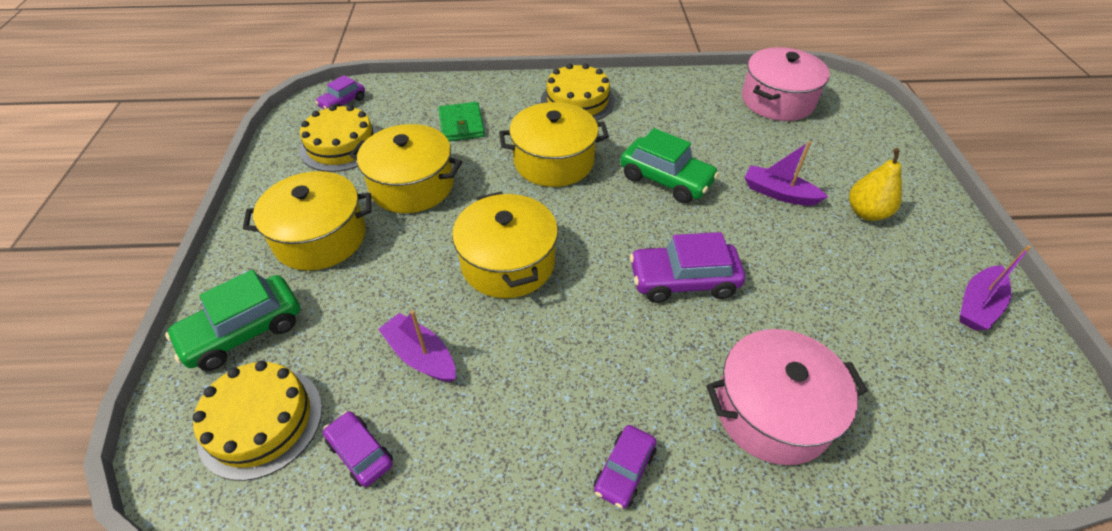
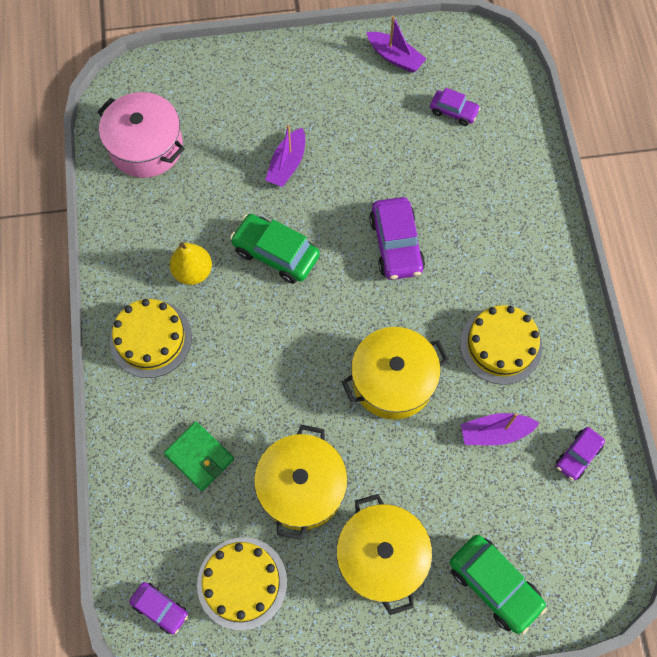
camera: 95 degrees left, 20 degrees up
(261, 421) = (568, 536): yellow cake -> yellow cake (501, 345)
(421, 356) = (495, 432): purple boat -> purple boat turned 45 degrees clockwise
(461, 125) = (199, 457): green wallet -> green wallet turned 60 degrees clockwise
(554, 161) = (255, 354): yellow pot -> none
(624, 471) = (558, 286): purple car -> purple car (453, 111)
(666, 179) = (275, 253): green car -> green car turned 90 degrees counterclockwise
(772, 411) = (501, 197): pink pot -> none
(866, 212) = (306, 104): yellow pear -> yellow pear (193, 271)

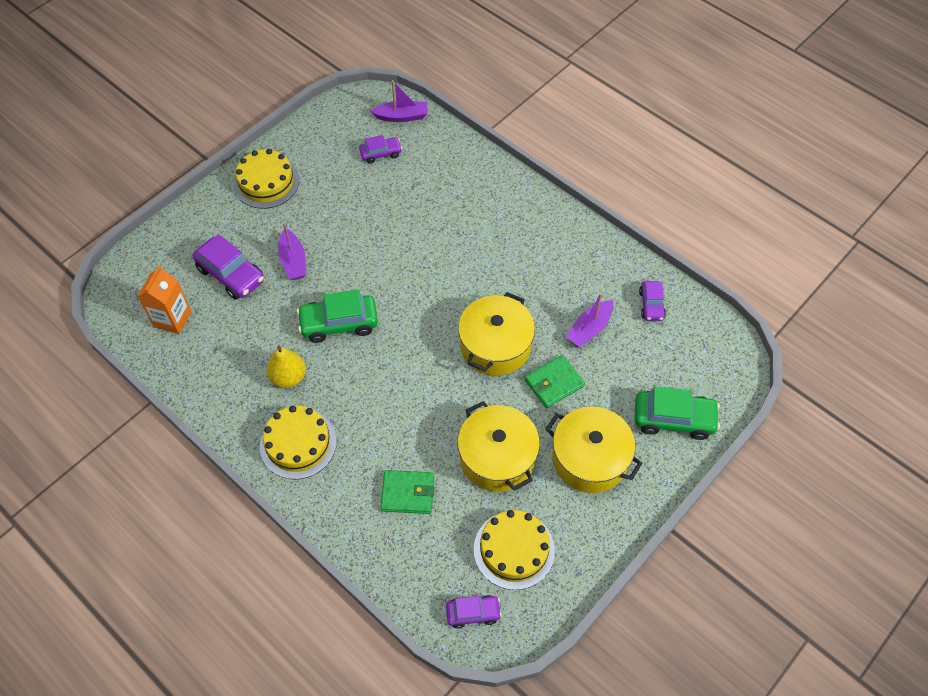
camera: 40 degrees left, 10 degrees down
(146, 146) = (172, 319): pink pot -> orange carton
(395, 57) = (308, 145): purple boat -> purple boat (401, 116)
(396, 245) = (419, 260): purple car -> purple car (231, 274)
(414, 459) = (554, 383): none -> green wallet
(501, 345) = (544, 274): yellow cake -> yellow cake (266, 182)

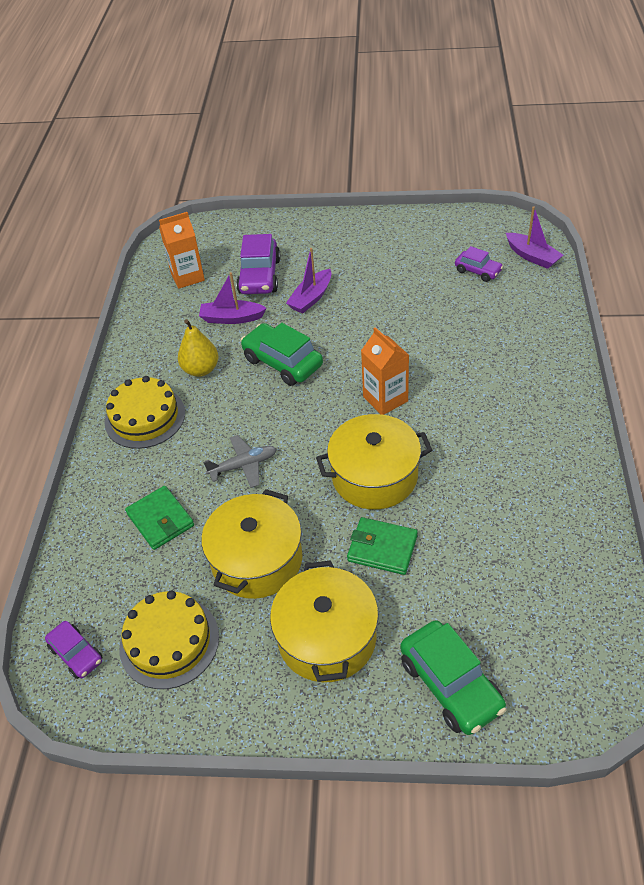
camera: 55 degrees right, 10 degrees down
(266, 182) = (365, 235): yellow cake -> none
(410, 412) = (243, 465): none -> grey plane
(438, 291) = (385, 399): none -> orange carton
(589, 329) = (476, 534): purple boat -> purple boat (232, 318)
(651, 305) = (567, 567): purple car -> none

